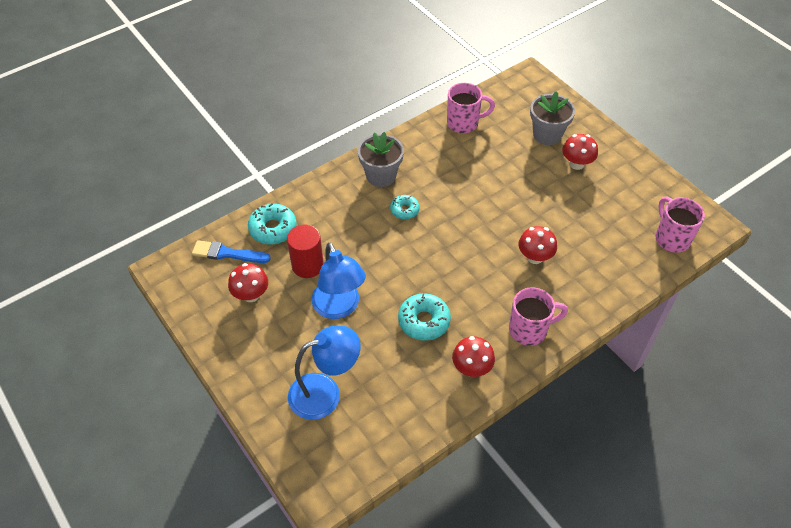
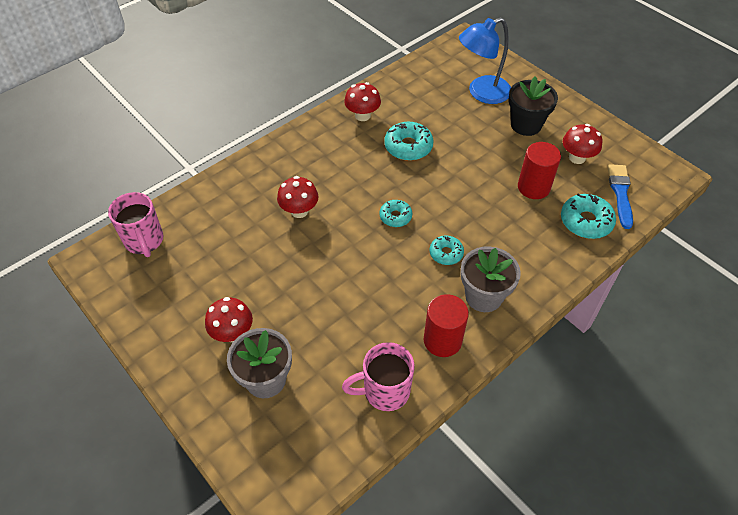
camera: 175 degrees right, 0 degrees up
(227, 253) = (620, 193): blue brush -> blue brush turned 90 degrees counterclockwise
(288, 340) = (526, 125): none -> black flower pot
(339, 308) = (489, 152): blue lamp -> none
(419, 149) = (442, 340): none -> red cylinder
(445, 245) = (395, 217): none -> turquoise donut
(529, 330) = (310, 146): pink mug -> none

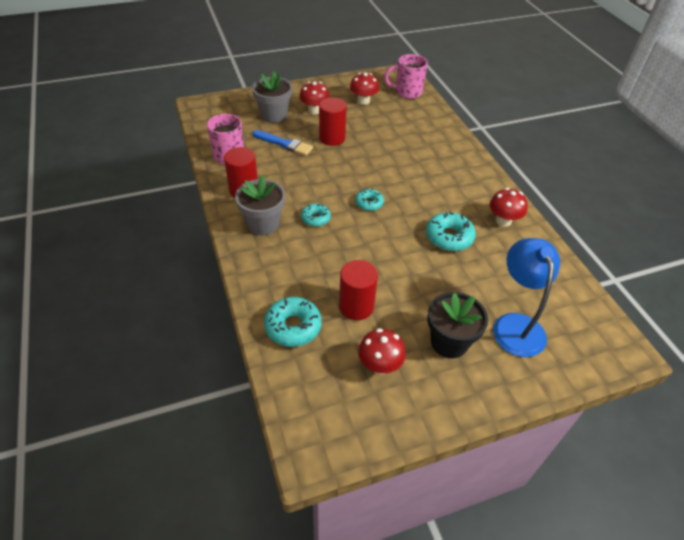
camera: 110 degrees right, 5 degrees down
(291, 289) = (332, 138): none -> red cylinder
(299, 211) = (401, 157): red mushroom -> red mushroom (363, 101)
(620, 193) = (311, 378): blue brush -> blue brush (284, 144)

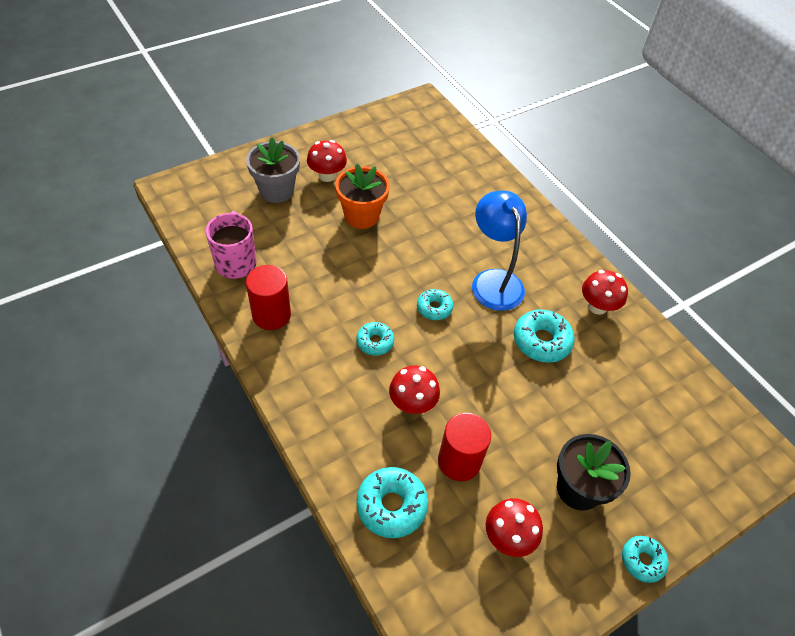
camera: 15 degrees left, 5 degrees up
(263, 224) = (311, 362): grey flower pot -> none
(284, 144) = (303, 234): blue brush -> none
(332, 138) = (361, 216): red cylinder -> orange flower pot
(363, 101) = (385, 152): red mushroom -> red mushroom (412, 403)
(407, 92) = (436, 131): pink mug -> none
(489, 403) = (642, 561): none -> turquoise donut
(516, 325) = (646, 449): blue lamp -> blue lamp (493, 280)

